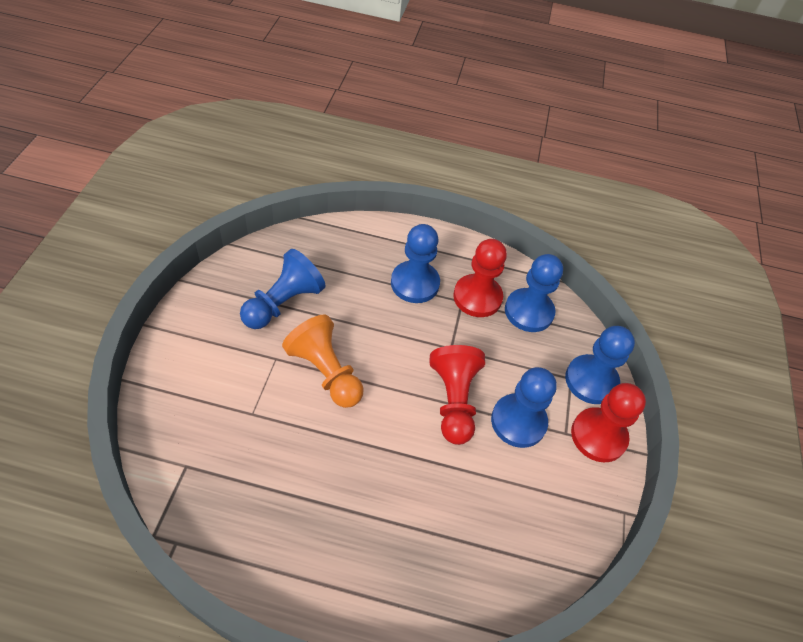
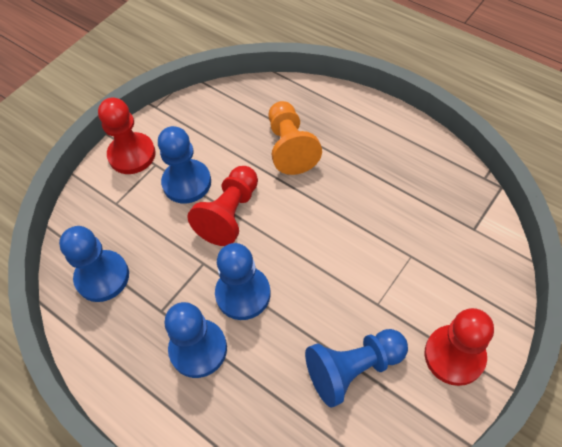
camera: 145 degrees left, 5 degrees up
(325, 372) = (333, 274): orange pawn -> orange pawn (290, 147)
(477, 297) = (142, 310): red pawn -> red pawn (454, 356)
(591, 380) = (100, 196): blue pawn -> blue pawn (243, 294)

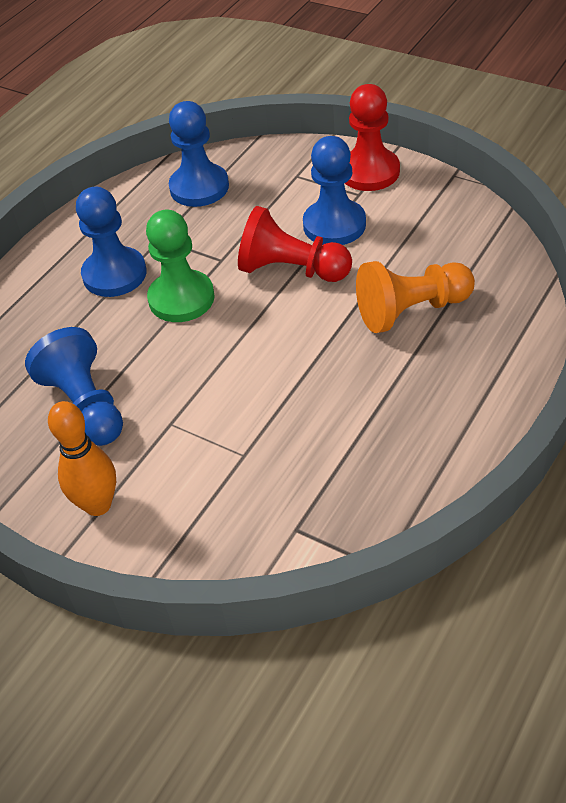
camera: 85 degrees right, 10 degrees down
(243, 294) = (181, 298): blue pawn -> green pawn
(454, 356) = (98, 505): red pawn -> orange bowling pin

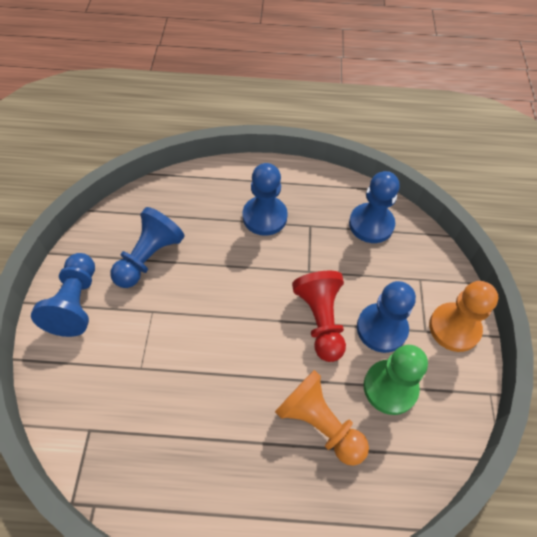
camera: 55 degrees right, 10 degrees up
(98, 505) = (75, 303): orange bowling pin -> blue pawn
(181, 298) = (261, 265): green pawn -> green pawn (390, 388)
(369, 172) = (454, 328): red pawn -> orange pawn

